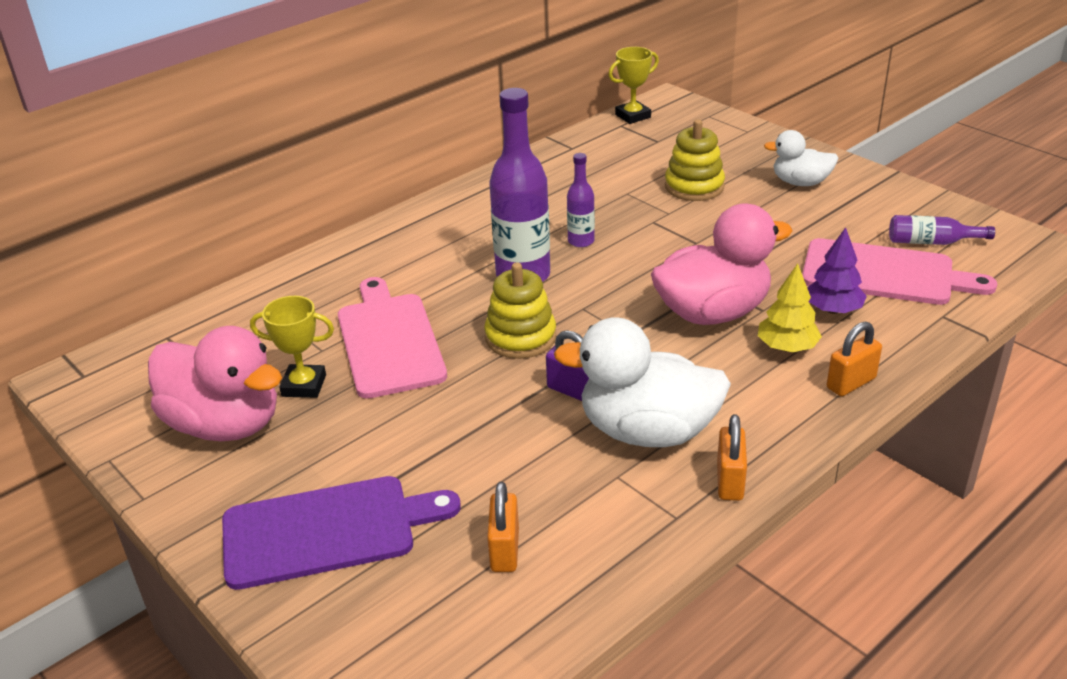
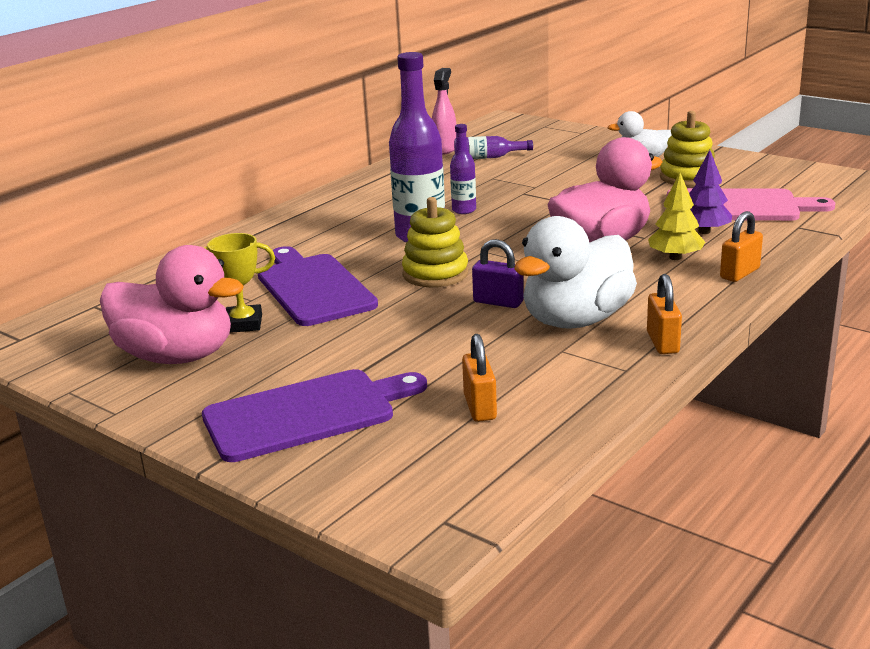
camera: 10 degrees left, 10 degrees down
(389, 341) = (313, 287): pink cutting board -> purple cutting board
(590, 141) = (445, 149): none -> pink spray bottle
(633, 116) = (476, 131): yellow trophy -> none
(647, 431) = (576, 320): white duck -> white duck turned 45 degrees counterclockwise
(694, 187) = (550, 169): yellow stacking toy -> yellow stacking toy (687, 177)
(932, 242) = (769, 184): purple bottle -> purple bottle (488, 157)

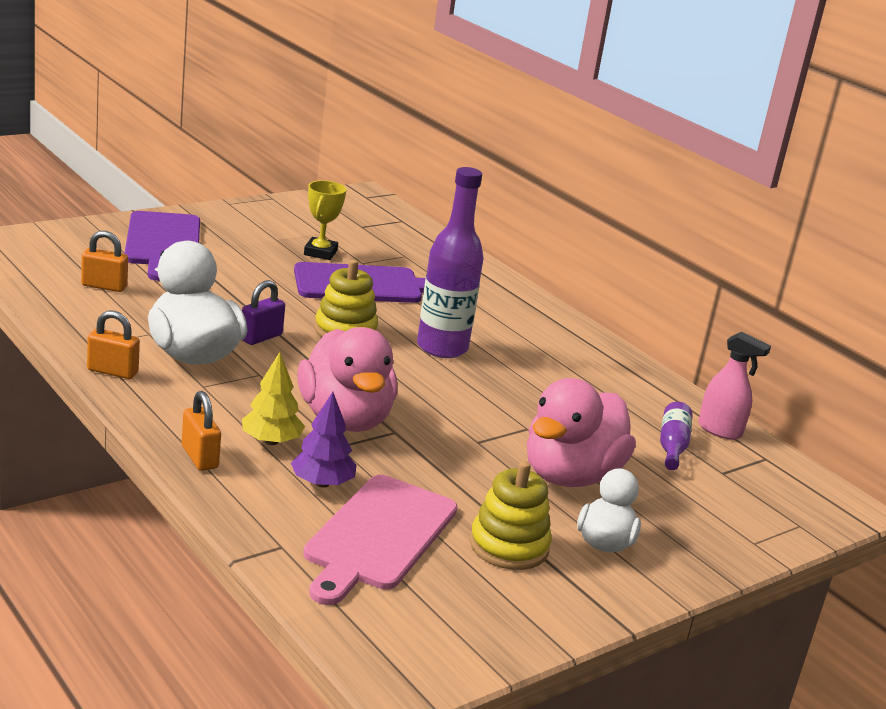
camera: 100 degrees right, 0 degrees up
(177, 356) = (289, 228): pink duck -> pink duck (570, 476)
(464, 210) = (496, 384): purple bottle -> none

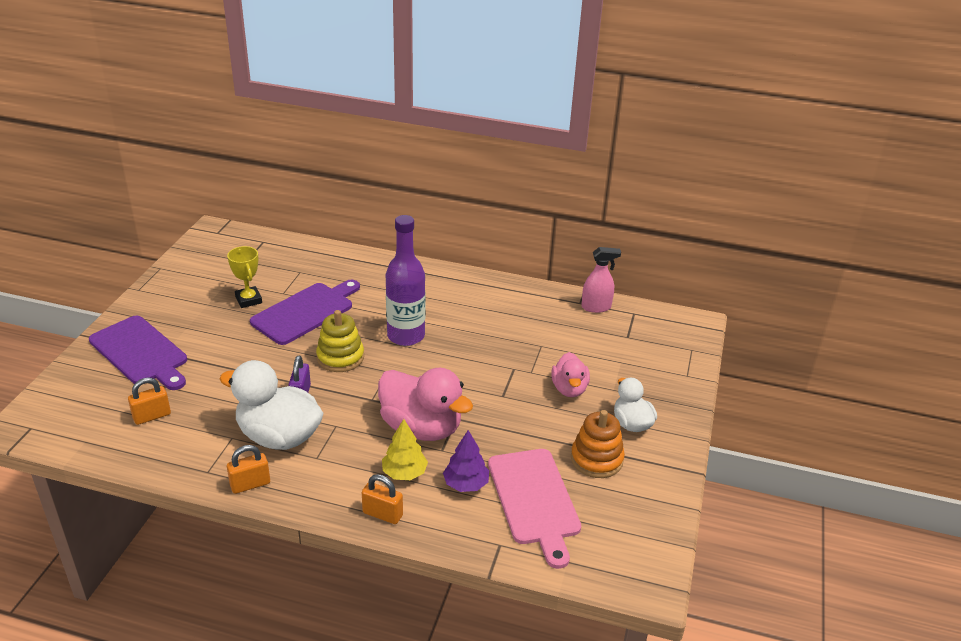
camera: 35 degrees left, 10 degrees up
(509, 546) = (596, 459): yellow stacking toy -> orange stacking toy
(570, 476) = (569, 389): pink duck -> pink duck, size x0.58
(672, 446) = (588, 334): purple bottle -> none

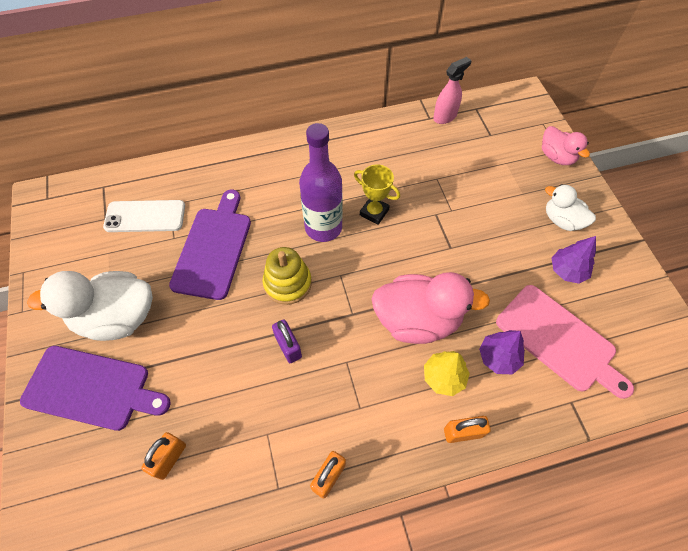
camera: 30 degrees left, 25 degrees up
(248, 300) = (147, 263): yellow trophy -> yellow trophy (374, 212)
(275, 271) = (145, 216): none -> white phone
(279, 437) = (308, 406): white duck -> white duck (117, 317)
(569, 389) = (492, 211): pink duck -> pink duck (556, 157)
(596, 459) = (567, 271): orange stacking toy -> purple tree

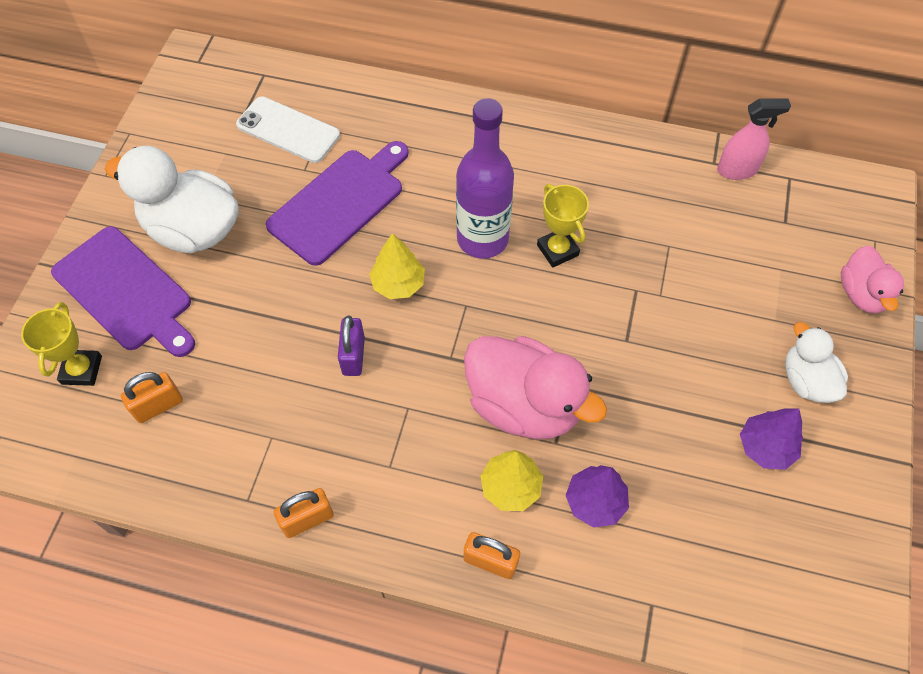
camera: 30 degrees right, 0 degrees up
(91, 465) = (82, 370): none -> yellow trophy
(287, 283) = (398, 284): yellow stacking toy -> yellow tree
(559, 340) = (690, 524): pink cutting board -> none

